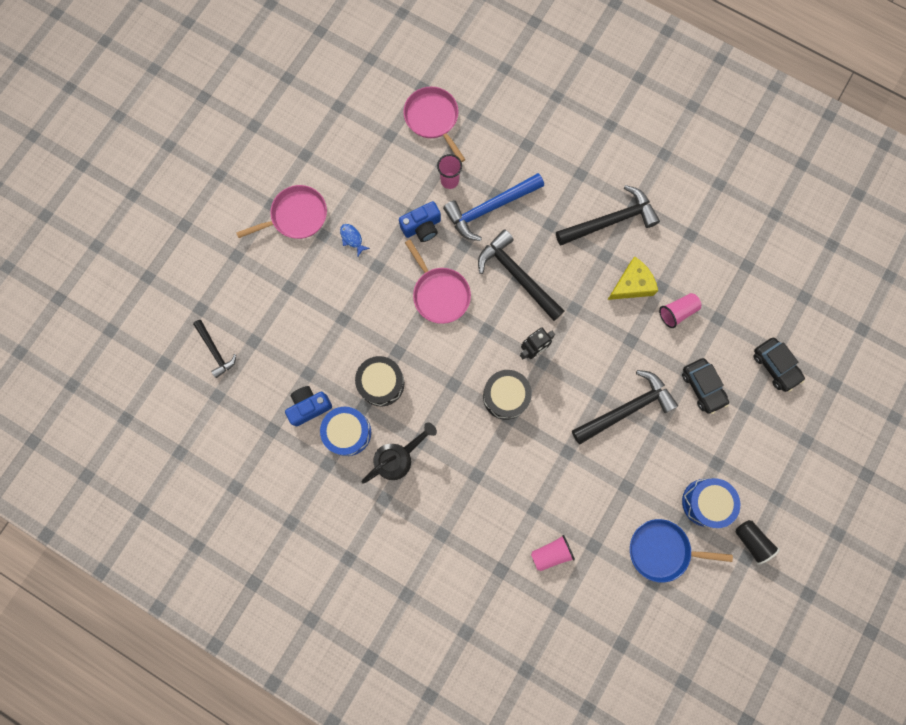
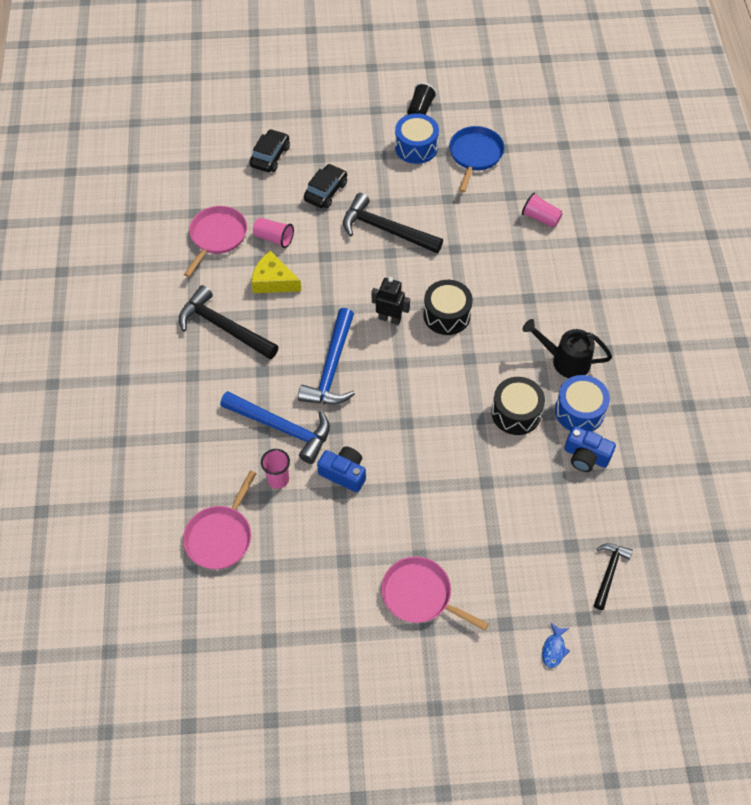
camera: 125 degrees left, 20 degrees down
(352, 238) = (403, 527): blue fish -> blue fish (554, 649)
(440, 294) = (398, 418): pink pan -> pink pan (217, 236)
(517, 276) = (332, 368): black hammer -> blue hammer
(662, 550) = (475, 155): blue pan -> blue pan turned 135 degrees counterclockwise

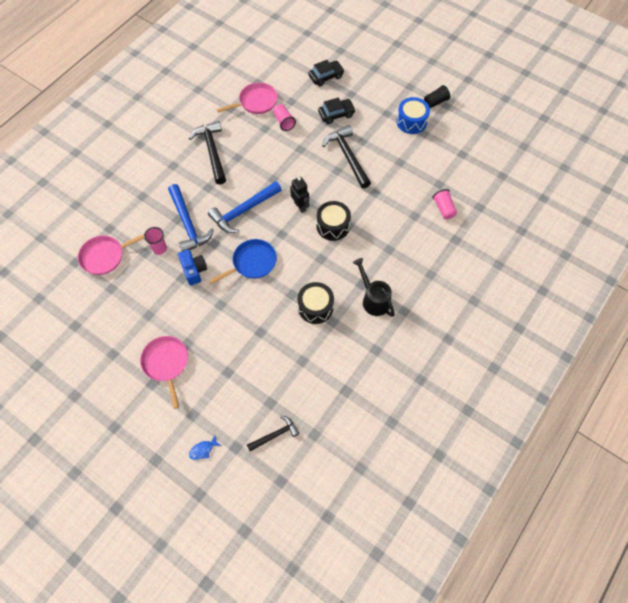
camera: 40 degrees right, 5 degrees up
(273, 281) = (261, 144): yellow cheese -> none
(475, 155) = (441, 147): blue pan -> blue pan (252, 262)
(579, 411) = (352, 333): blue drum -> none
(586, 456) = (329, 361): blue camera -> none

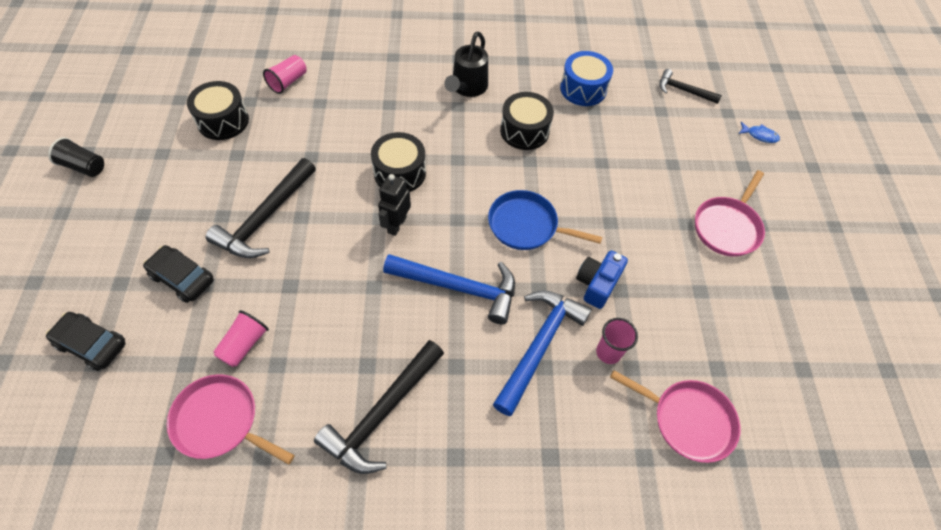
camera: 130 degrees left, 5 degrees down
(411, 122) = (145, 176): blue drum -> blue drum (583, 89)
(431, 166) = (223, 121): none -> black drum

